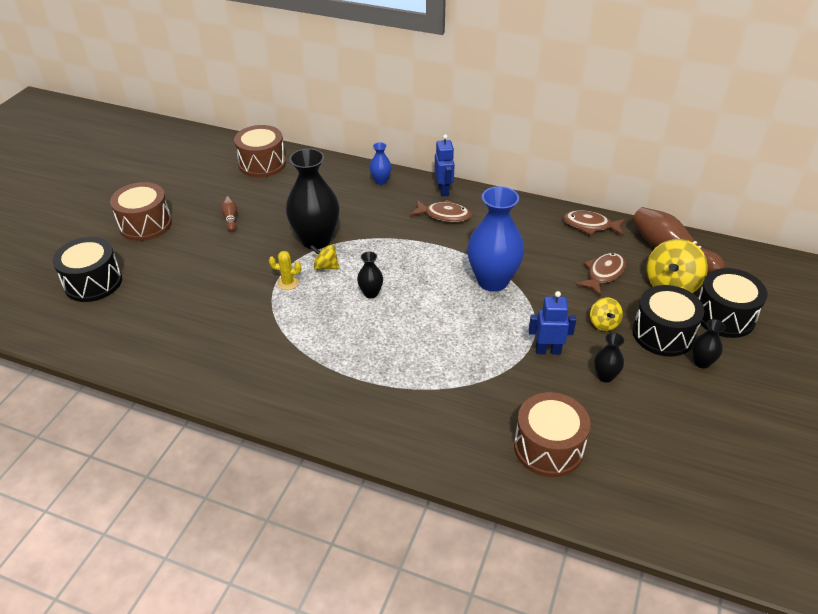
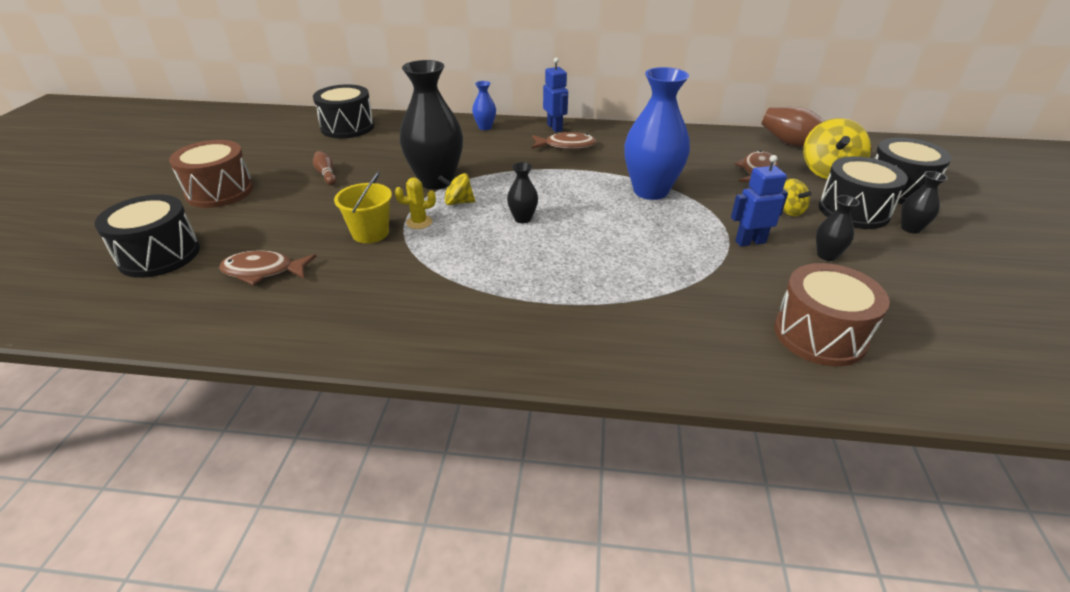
camera: 15 degrees left, 5 degrees down
(247, 287) = (370, 233): none -> yellow bucket
(262, 164) = (347, 127): brown drum -> black drum
(590, 226) = (717, 137): brown fish -> brown fish (263, 271)

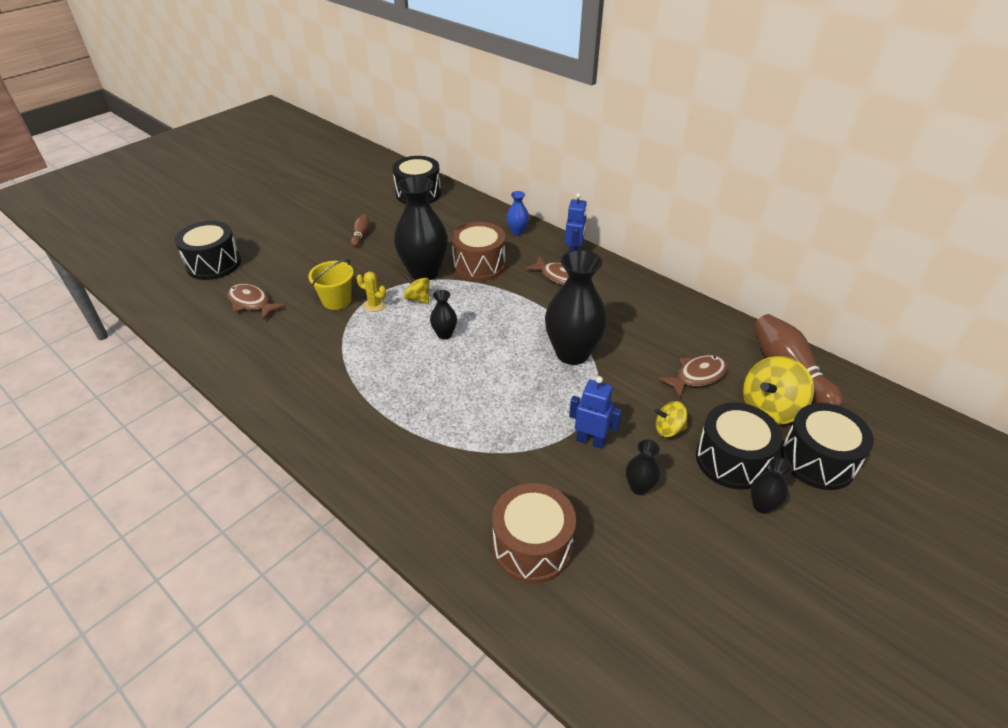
camera: 35 degrees right, 5 degrees up
(220, 191) = (287, 225): brown drum -> brown drum (479, 265)
(650, 191) = (572, 353): blue vase -> black vase
(789, 210) = (668, 429): yellow spinning top -> yellow spinning top turned 75 degrees clockwise

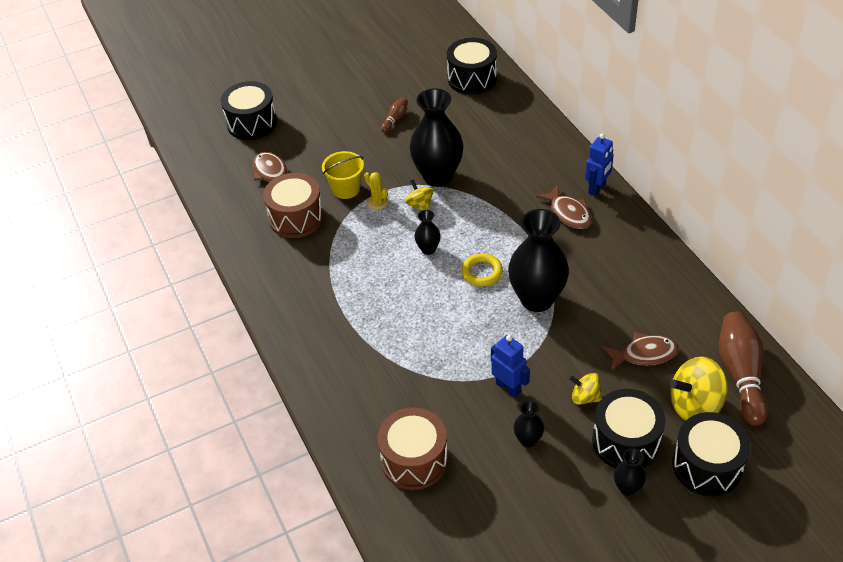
camera: 25 degrees right, 5 degrees up
(479, 265) = (494, 181): brown drum -> brown drum (296, 218)
(507, 342) = (482, 272): none -> yellow ring
(517, 231) = (552, 148): blue vase -> none

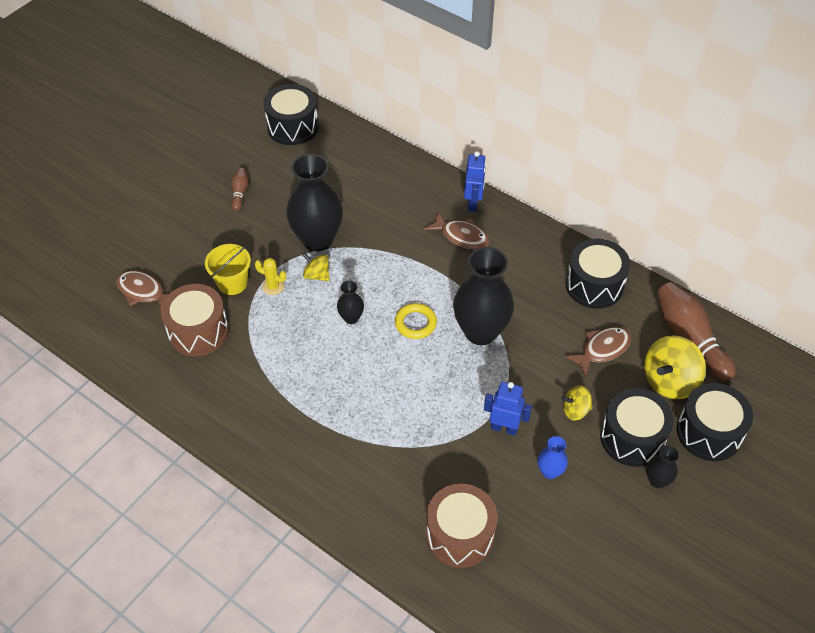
camera: 30 degrees left, 5 degrees up
(252, 123) = (88, 243): black drum -> black drum (594, 285)
(528, 440) = (550, 471): black vase -> blue vase

